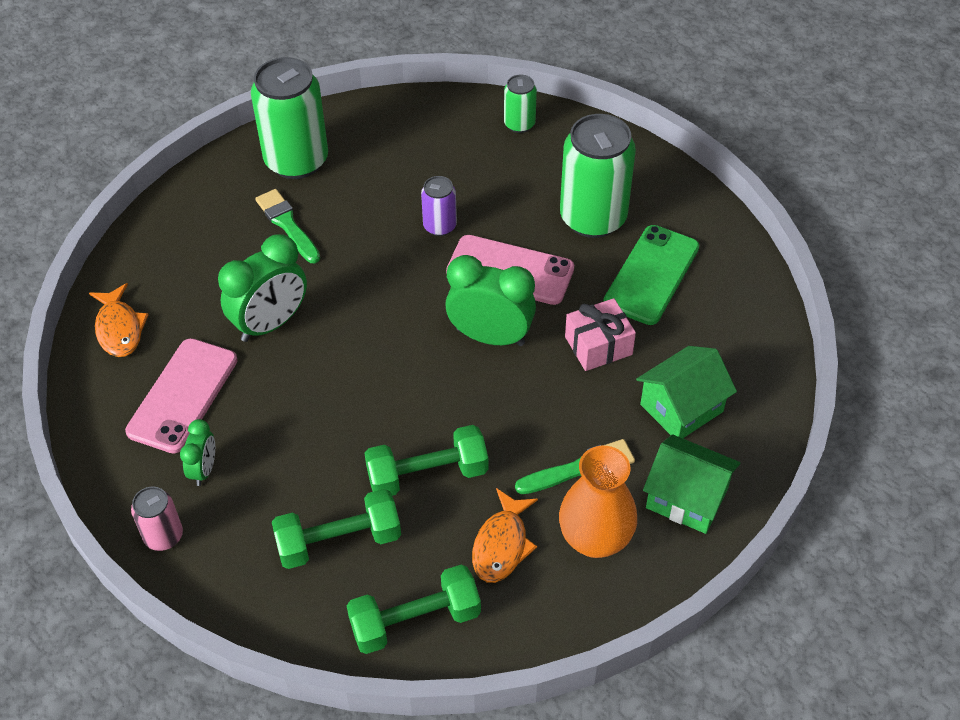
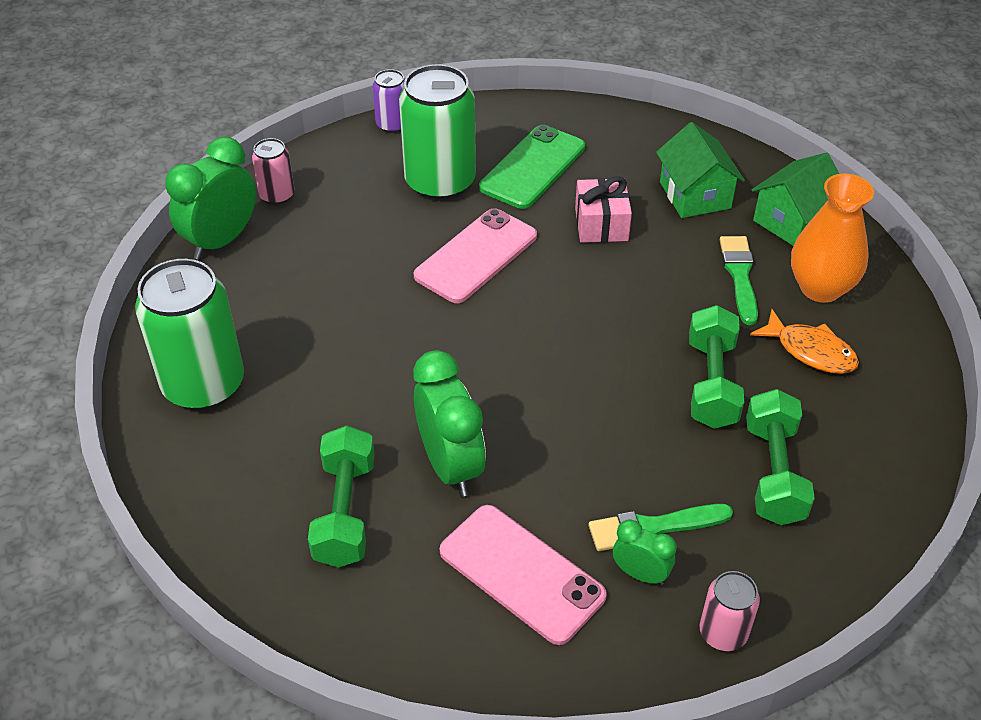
camera: 70 degrees left, 5 degrees down
(119, 328) = (381, 622): orange fish -> none
(287, 225) = (304, 416): green brush -> green brush (654, 527)
(415, 621) = (882, 435): green dumbbell -> green dumbbell (345, 512)
(439, 226) = (385, 291): purple can -> purple can (392, 125)
(490, 337) = (556, 293): green clock -> green clock (221, 241)
(519, 124) = (277, 195): green can -> pink can
(651, 275) = (533, 167): green phone -> green phone turned 75 degrees clockwise

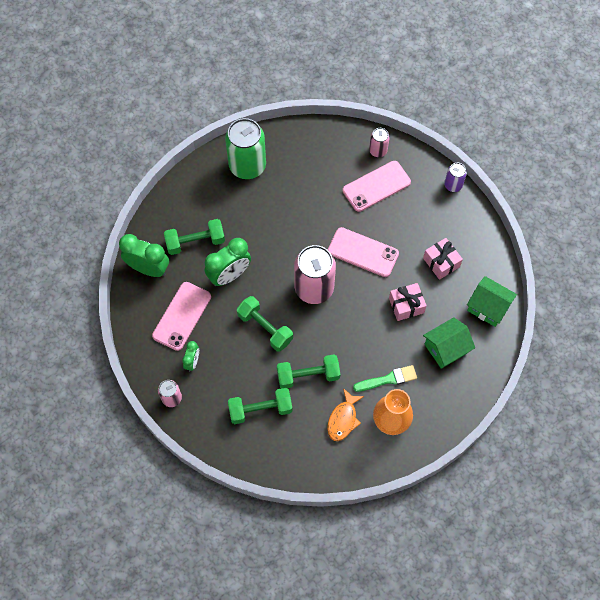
camera: 75 degrees right, 20 degrees up
(221, 241) = (337, 139): green clock -> green clock (149, 269)
(349, 212) = (376, 186): none -> pink phone
(440, 182) = (413, 221): green can -> none
(527, 337) = (314, 288): none -> pink can
(533, 167) = (441, 262): green phone -> pink gift
(592, 429) = (265, 328): none -> green dumbbell
(654, 527) = (217, 363): green brush -> none
(793, 221) = (441, 402): green house -> green house (488, 307)

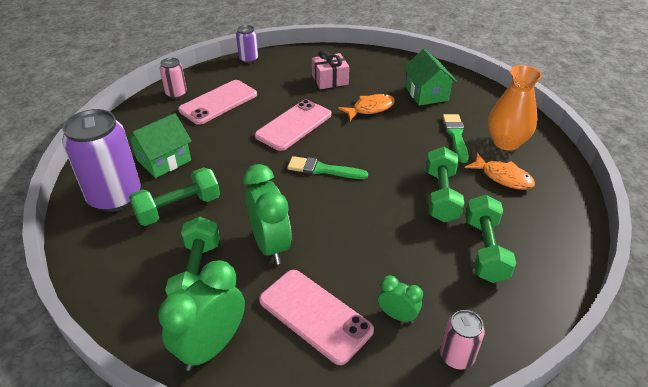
camera: 75 degrees left, 25 degrees down
(247, 166) = (115, 197): green can -> purple can
(265, 328) = (364, 223): green dumbbell -> green dumbbell (178, 208)
(314, 288) = (323, 169): pink can -> green brush
(376, 186) = (218, 102): pink phone -> pink phone turned 60 degrees clockwise
(406, 305) = (370, 108): pink gift -> orange fish
(488, 307) = (388, 64): green house -> green house (164, 160)

